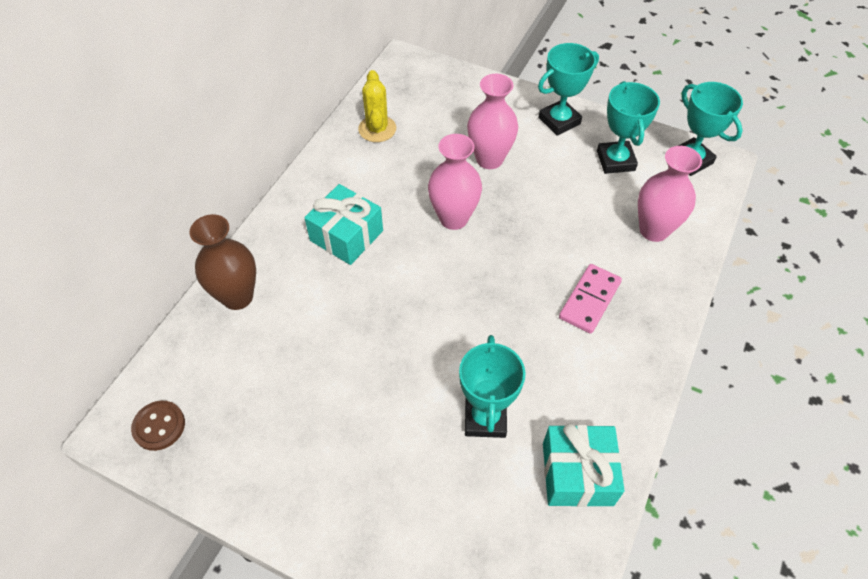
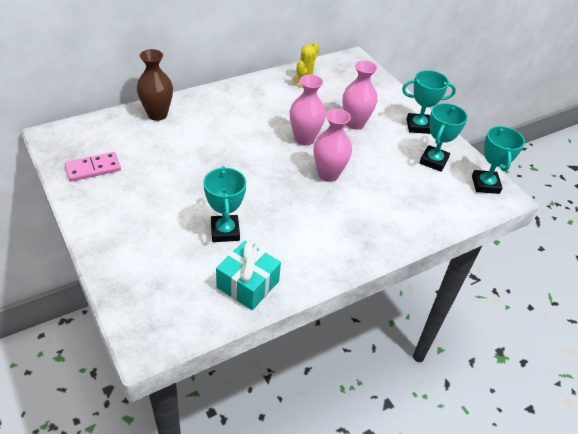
camera: 30 degrees right, 10 degrees down
(159, 426) = (69, 144): brown button -> none
(346, 236) = (238, 117): turquoise gift -> none
(485, 418) = (225, 231): turquoise trophy -> turquoise trophy turned 45 degrees counterclockwise
(590, 300) = (343, 215): pink domino -> pink domino (93, 168)
(654, 230) = (421, 204): pink vase -> pink vase (328, 174)

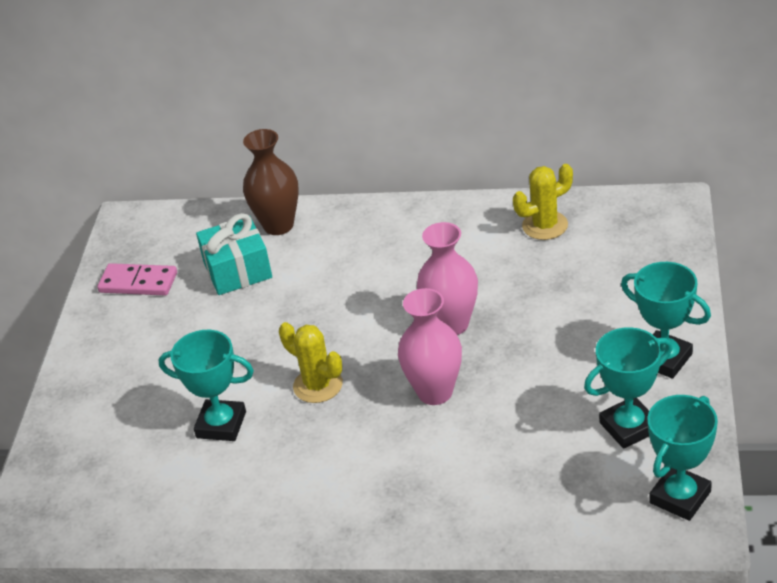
camera: 45 degrees right, 5 degrees down
(225, 231) = (221, 425): turquoise trophy -> turquoise trophy turned 75 degrees clockwise
(248, 284) = (188, 506): turquoise gift -> turquoise gift (237, 270)
(262, 191) = (318, 385): none -> yellow cactus
(355, 123) = (557, 322): pink vase -> none

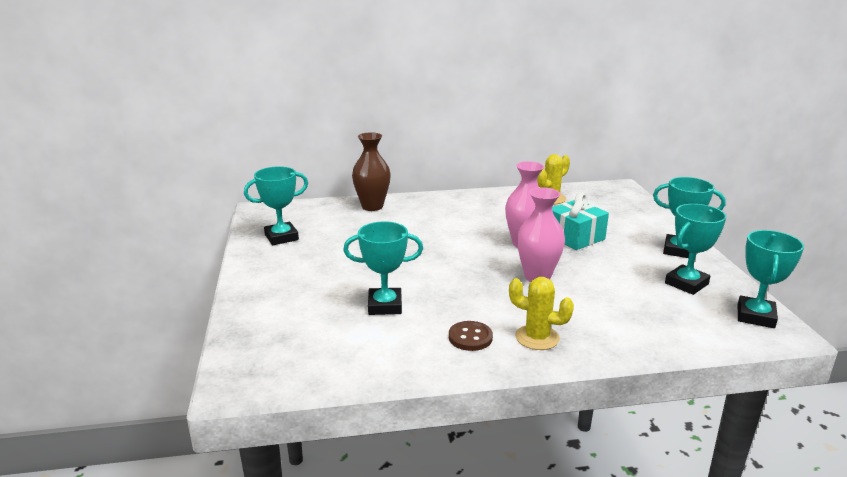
camera: 20 degrees left, 15 degrees down
(138, 283) = (281, 237): pink domino -> turquoise trophy
(237, 270) = (354, 227): turquoise gift -> turquoise gift (575, 237)
(299, 489) = (470, 337): none -> brown button
(318, 385) = (448, 279): yellow cactus -> yellow cactus (537, 337)

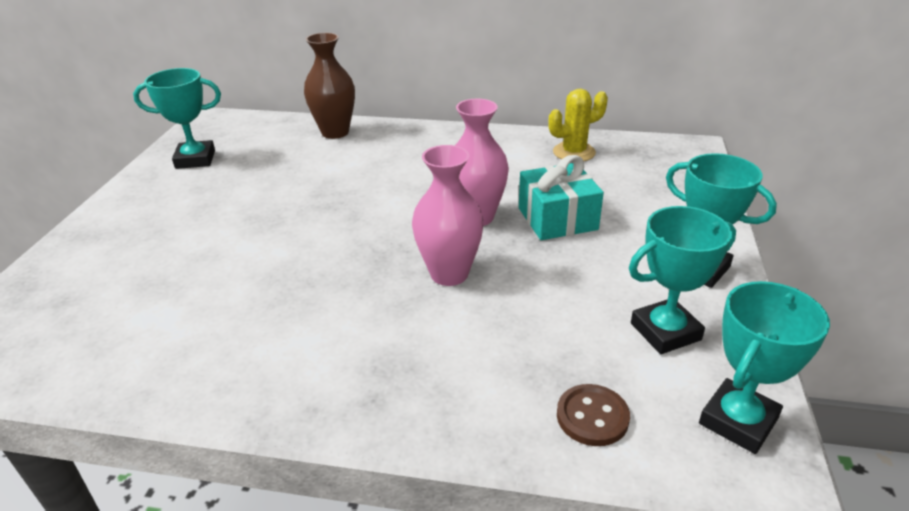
camera: 20 degrees right, 10 degrees up
(385, 306) = (216, 280): turquoise trophy -> none
(470, 337) = (273, 355): brown button -> brown button (592, 417)
(537, 337) = (360, 378): yellow cactus -> none

